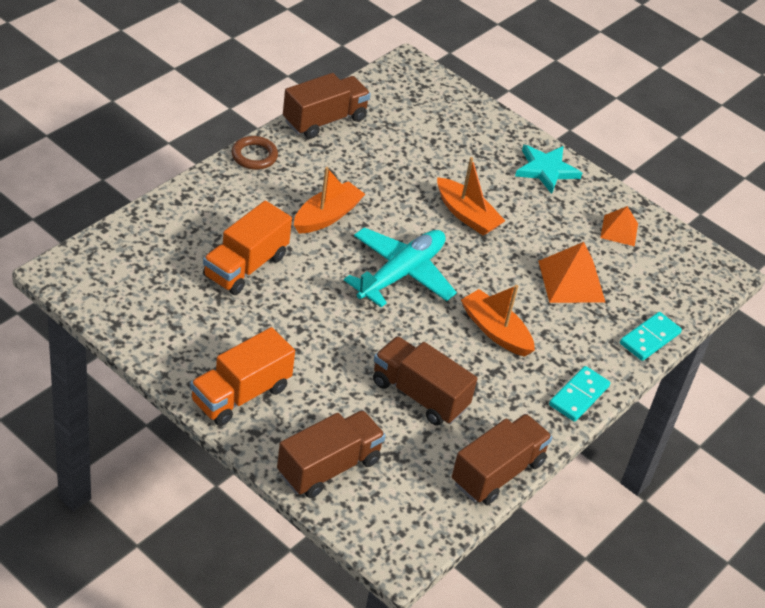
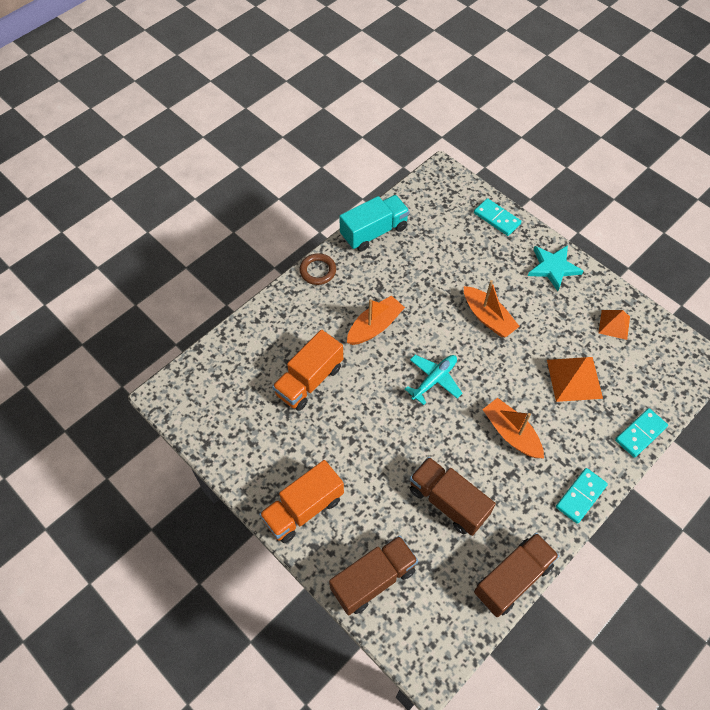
camera: 10 degrees right, 15 degrees up
(324, 120) = (374, 232): brown truck -> turquoise truck
(401, 273) = (434, 379): turquoise plane -> turquoise plane, size x0.63
(477, 116) = (497, 218): none -> turquoise domino

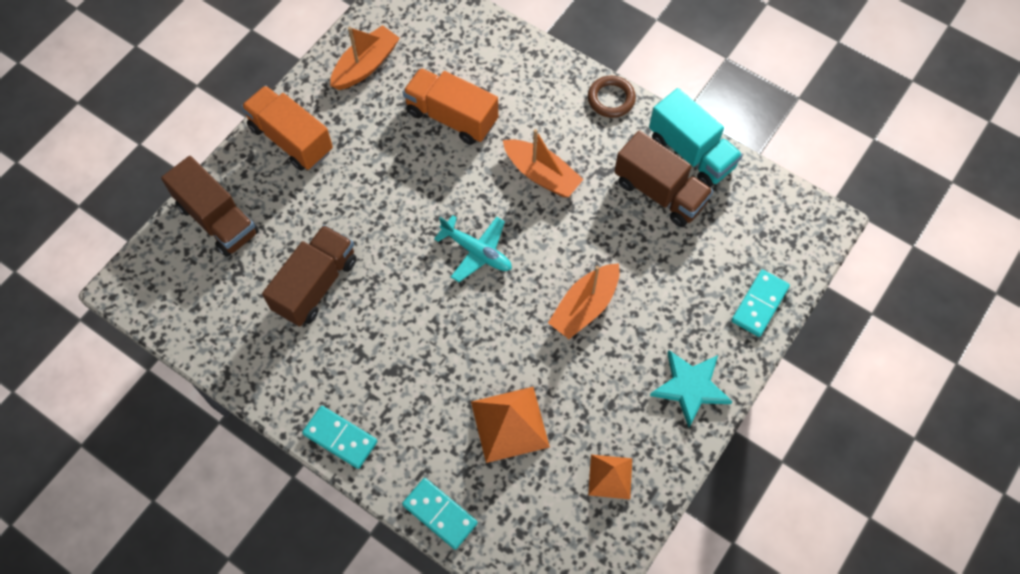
camera: 80 degrees right, 5 degrees up
(511, 433) = (415, 349): orange boat -> orange boat (365, 65)
(512, 579) = (229, 364): brown truck -> brown truck (659, 192)

